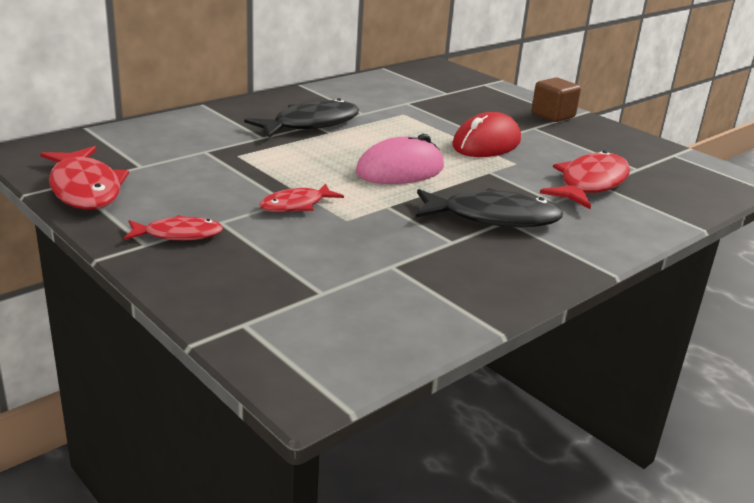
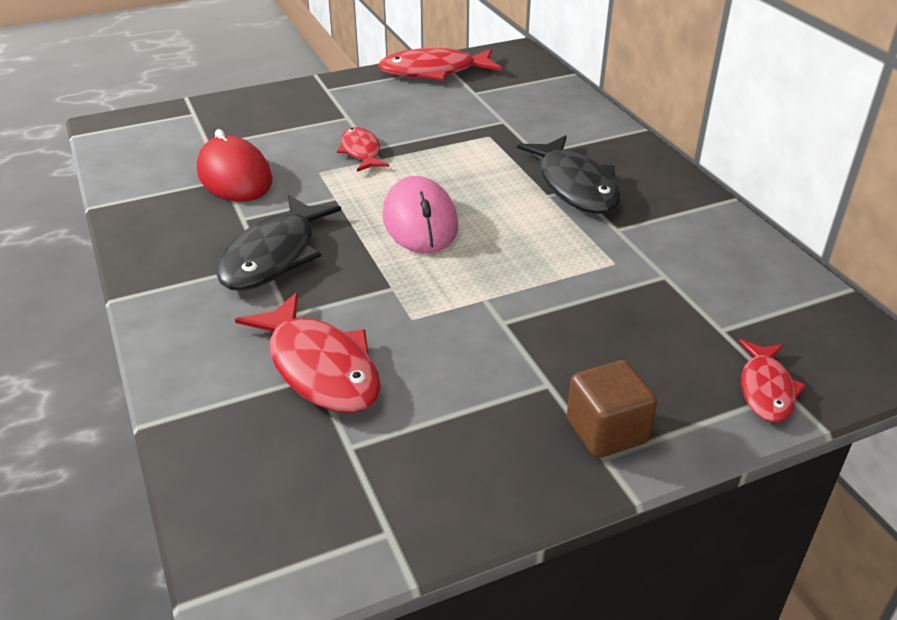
camera: 110 degrees right, 10 degrees up
(178, 235) = (334, 100): red fish -> red fish (766, 389)
(486, 143) = (488, 311): red mouse -> red mouse (235, 176)

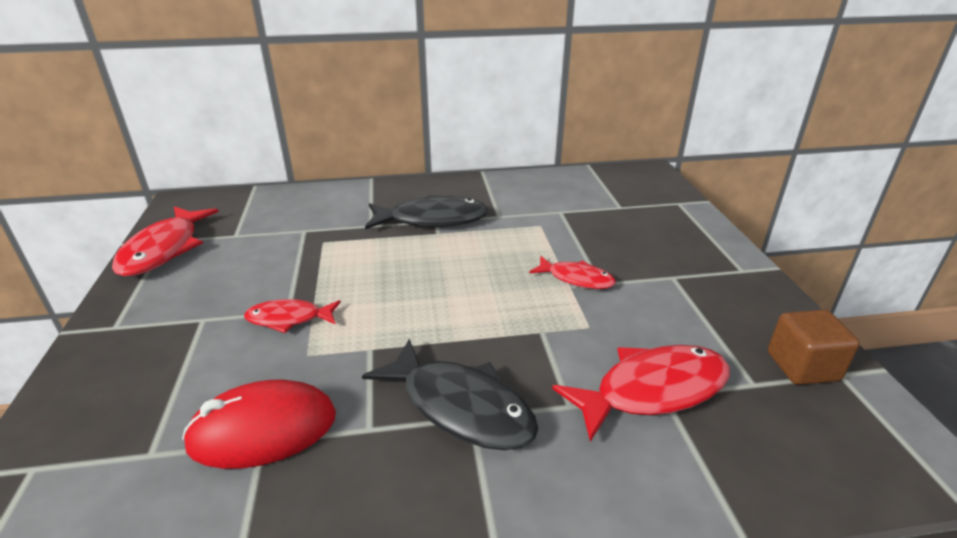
camera: 75 degrees left, 5 degrees down
(420, 222) = (444, 301): pink mouse -> none
(606, 431) = (718, 264): brown cube -> brown cube (802, 366)
(766, 389) = (676, 207): red fish -> red fish (576, 279)

